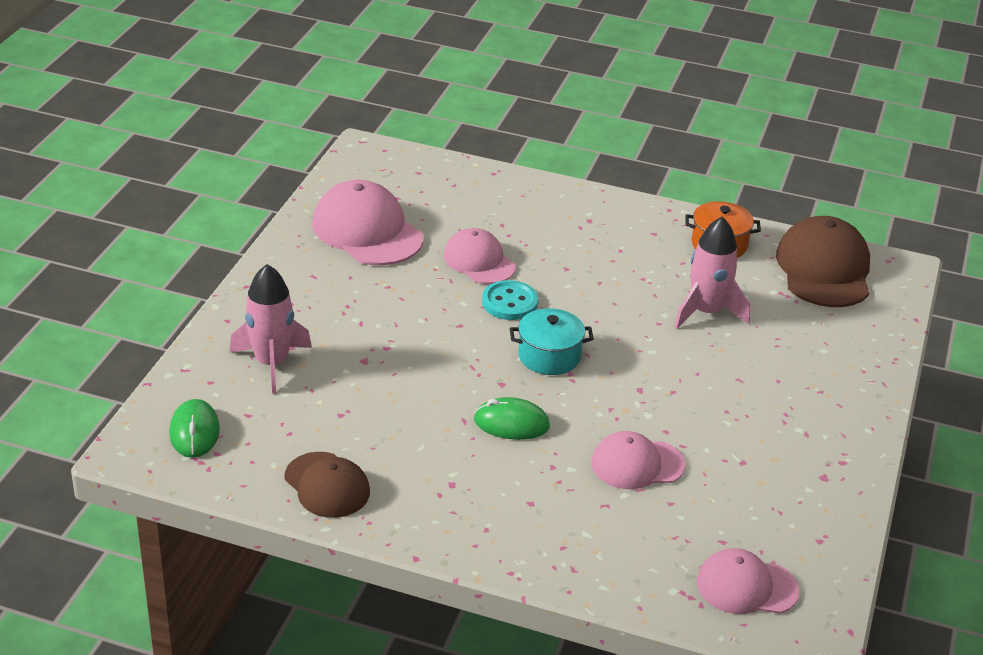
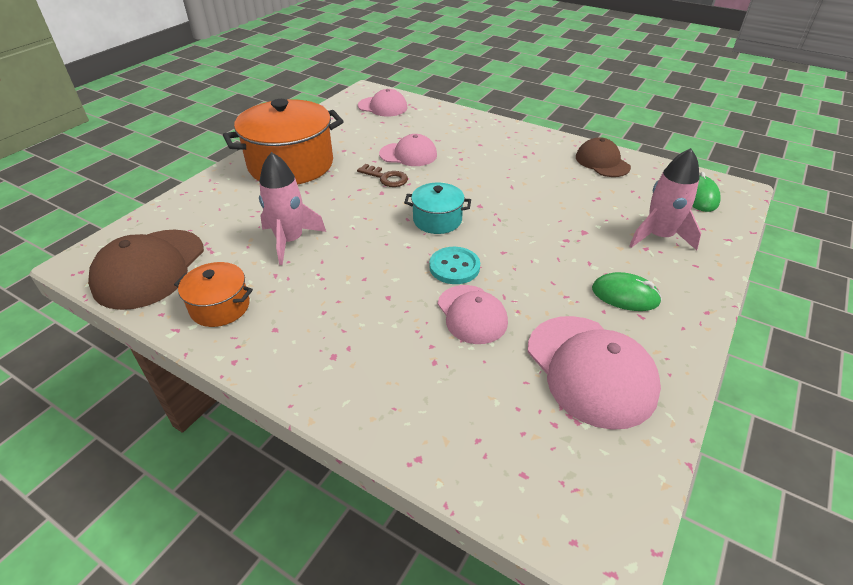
camera: 165 degrees left, 5 degrees up
(511, 423) = (480, 181): green mouse -> green mouse (625, 295)
(647, 414) = (386, 178): none -> brown key
(798, 422) = (291, 164): none -> orange pot

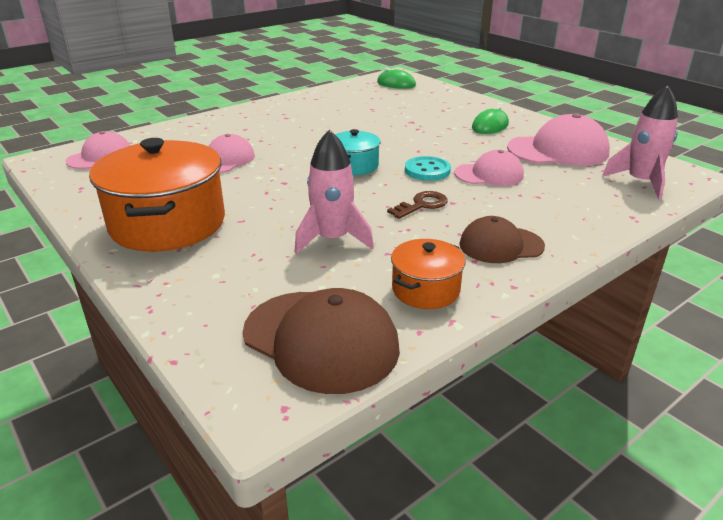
camera: 70 degrees left, 10 degrees down
(386, 178) = (259, 176): brown key -> brown key (422, 205)
(602, 162) = (324, 97): brown cap -> brown cap (501, 245)
(659, 236) = (432, 104): pink rocket -> pink rocket (640, 182)

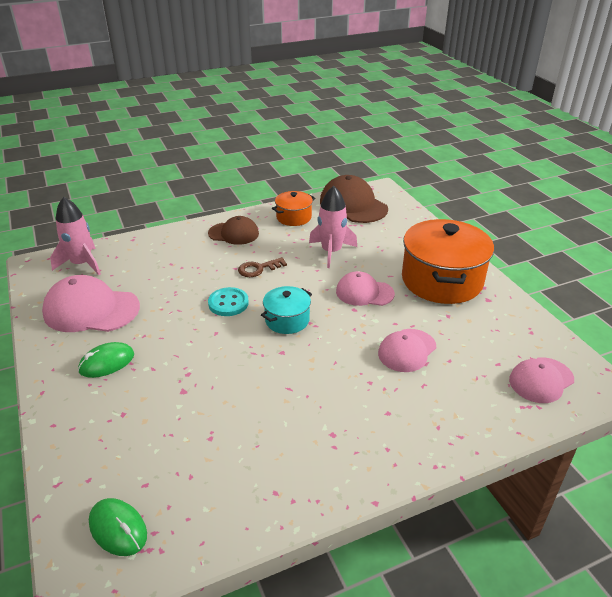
camera: 165 degrees left, 5 degrees up
(489, 174) = (182, 290): pink cap -> pink cap (364, 292)

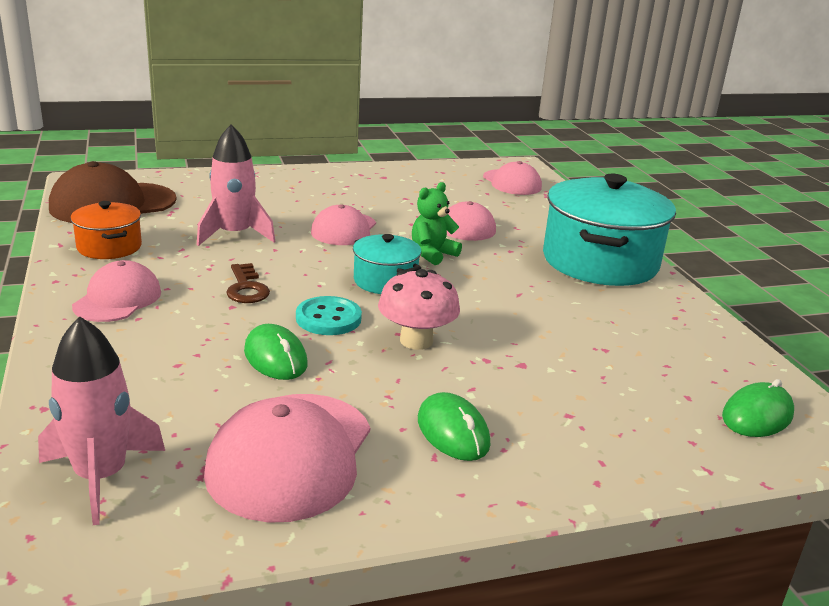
camera: 85 degrees left, 10 degrees down
(180, 291) = (275, 358): none -> green mouse
(207, 341) = (416, 341): none -> pink mushroom
(233, 233) = (117, 299): brown cap -> pink cap
(341, 338) = (432, 254): none -> green teddy bear
(373, 443) = (600, 262): none -> turquoise pot
(442, 280) = (338, 189): orange pot -> none

